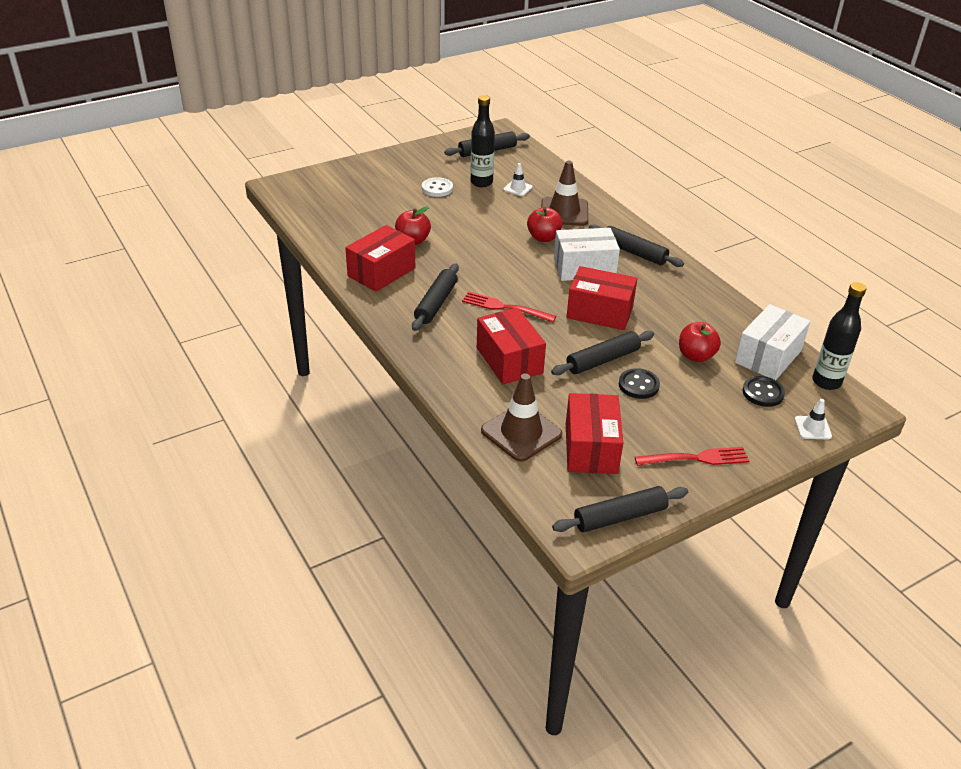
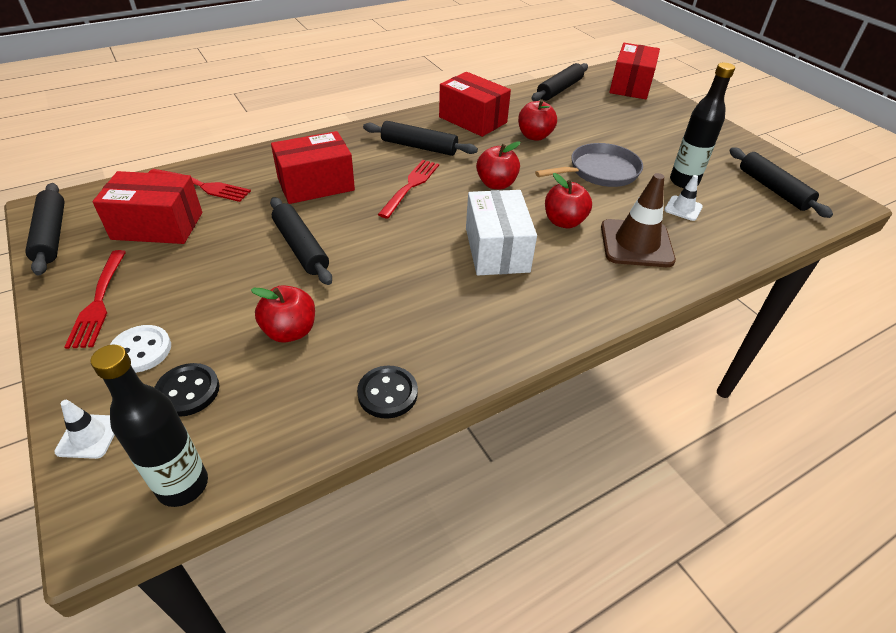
camera: 90 degrees right, 5 degrees up
(437, 188) = (652, 152): white button -> white button (141, 350)
(471, 215) = (600, 172): none -> grey pan
(495, 264) = (496, 184): none -> red apple
(521, 432) = (202, 186): brown traffic cone -> red fork
(599, 312) = (397, 254): red box -> red box (630, 86)
(634, 252) = (545, 301): black rolling pin -> black rolling pin (559, 89)
(638, 385) = (246, 271): black button -> black button (387, 393)
(768, 356) = (269, 416): white box -> none

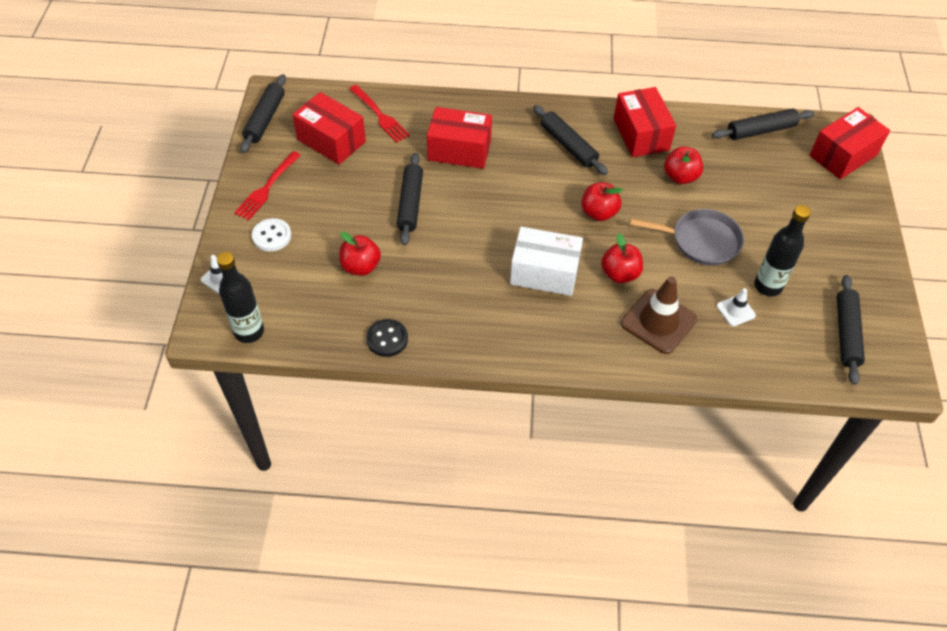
camera: 35 degrees right, 10 degrees up
(188, 391) = (281, 277): black button -> none
(410, 186) = (529, 184): red fork -> none
(497, 250) = (544, 273): white box -> white box turned 75 degrees clockwise

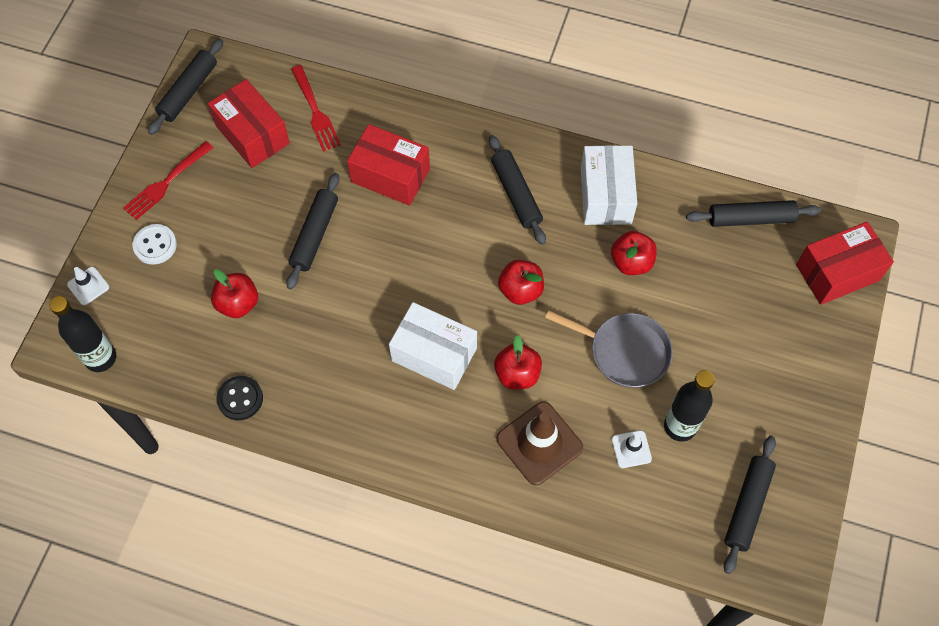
camera: 15 degrees right, 10 degrees up
(641, 134) = (606, 195): red box -> white box

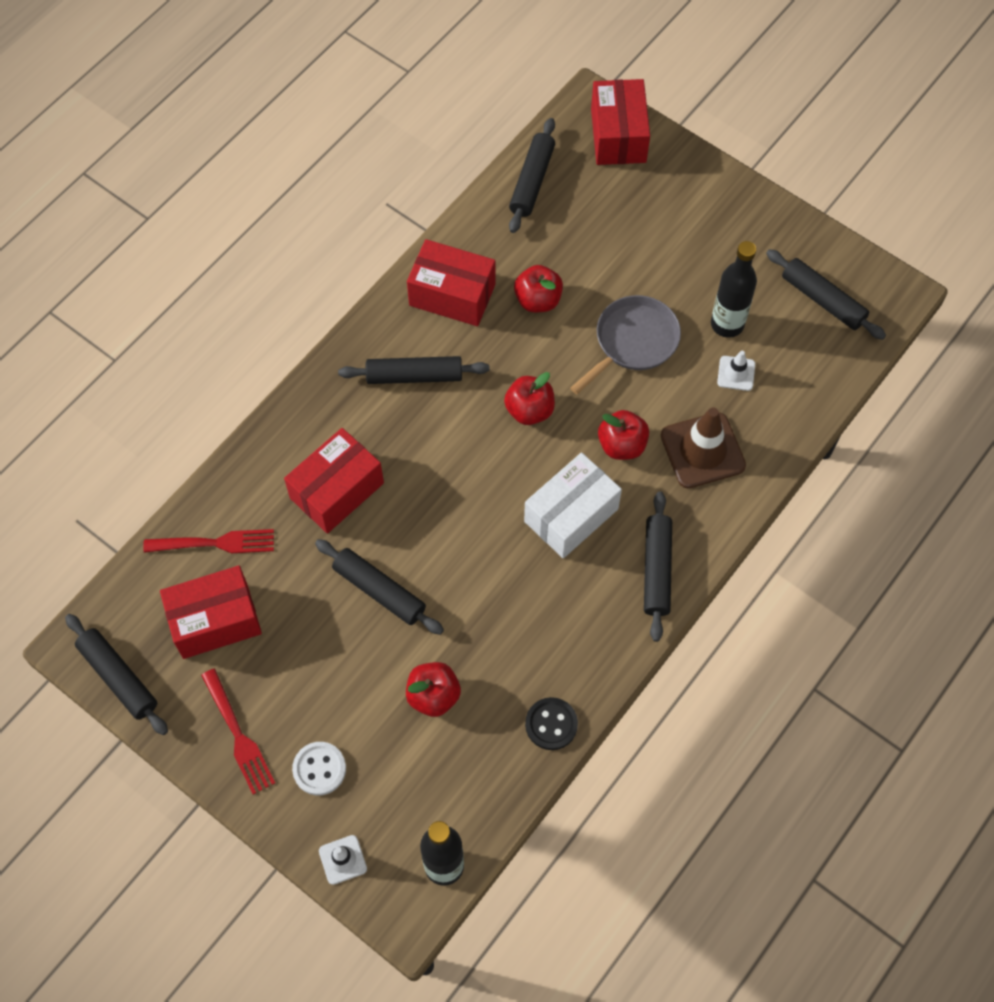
camera: 70 degrees left, 0 degrees up
(408, 439) = (656, 570): none -> black rolling pin
(606, 195) = (452, 295): white box -> red box

